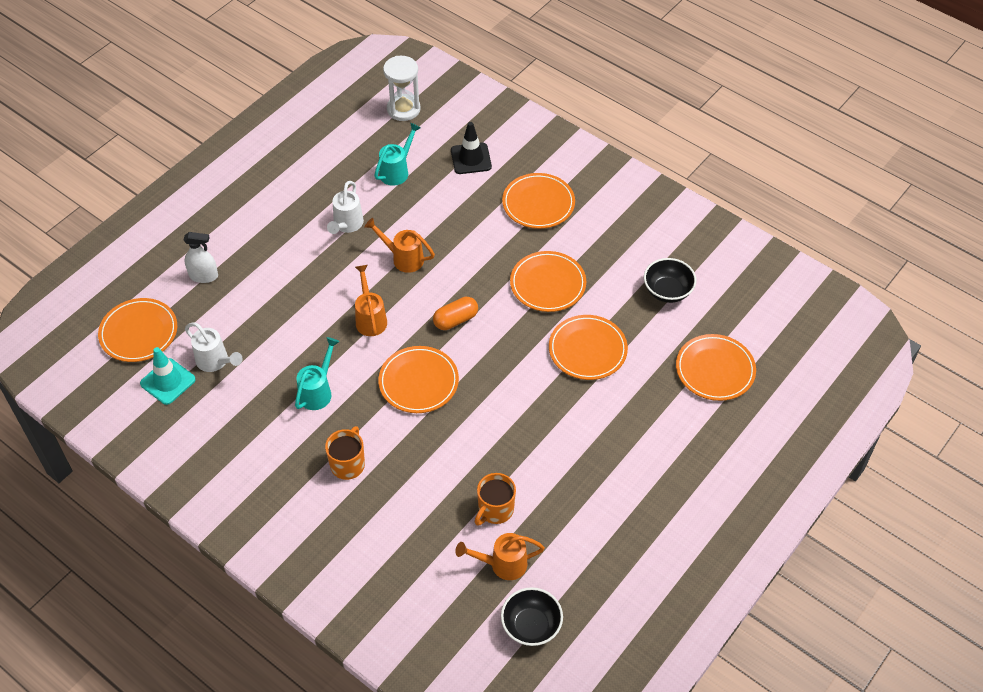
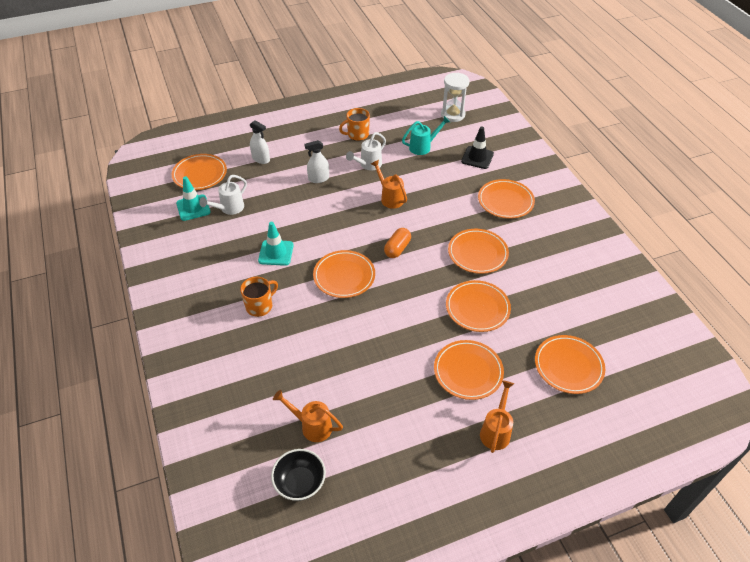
camera: 30 degrees right, 5 degrees down
(215, 361) = (229, 208): white watering can -> white watering can turned 60 degrees clockwise
(298, 271) = (318, 178): none -> white spray bottle
(318, 391) = (276, 253): turquoise watering can -> turquoise traffic cone
(370, 318) = (342, 224): orange watering can -> orange watering can (496, 431)
(455, 320) = (397, 248): orange capsule -> orange capsule turned 60 degrees counterclockwise
(495, 510) = (334, 385): orange mug -> orange mug (357, 135)
(621, 425) = (468, 371): none -> orange plate
(667, 291) = (565, 295): black bowl -> none

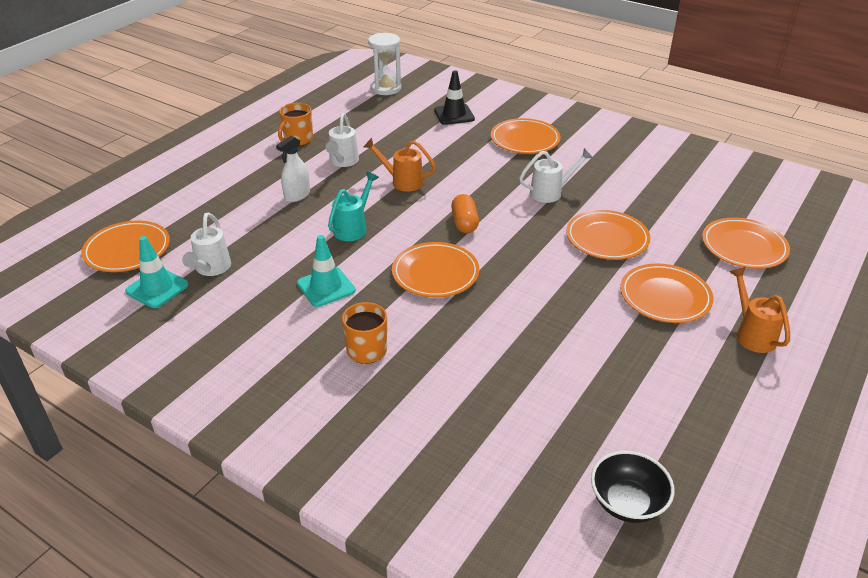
camera: 35 degrees left, 10 degrees down
(261, 159) = (199, 204): white spray bottle -> none
(312, 426) = (572, 437): orange watering can -> none
(423, 147) = (386, 125): turquoise watering can -> turquoise watering can (353, 228)
(477, 253) = (550, 192): orange plate -> white watering can

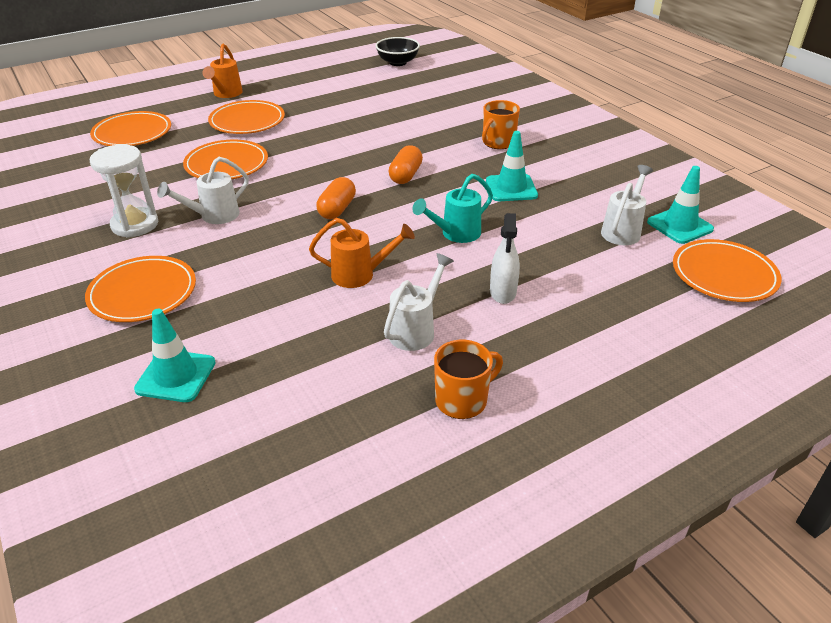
camera: 155 degrees left, 0 degrees up
(297, 195) = (503, 292): white spray bottle -> white spray bottle turned 120 degrees clockwise
(386, 88) = (216, 503): white hourglass -> white hourglass (135, 225)
(402, 182) = (360, 275): orange watering can -> orange watering can turned 45 degrees counterclockwise
(435, 273) = (405, 175): orange plate -> orange capsule
(454, 115) = (176, 376): black traffic cone -> turquoise traffic cone
(550, 192) = (214, 216): white watering can -> white watering can turned 45 degrees counterclockwise

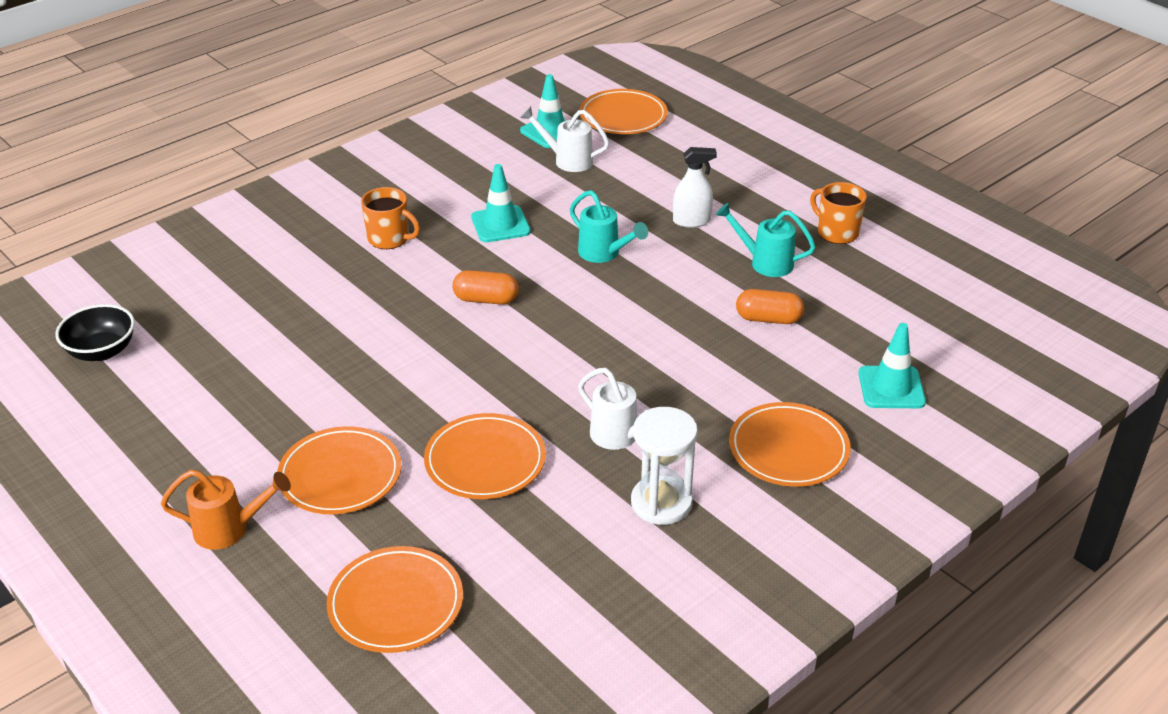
camera: 100 degrees left, 0 degrees up
(337, 209) = (577, 340): orange capsule -> orange capsule (768, 319)
(360, 275) = (697, 305): orange watering can -> none
(416, 330) = (765, 262): white watering can -> turquoise watering can

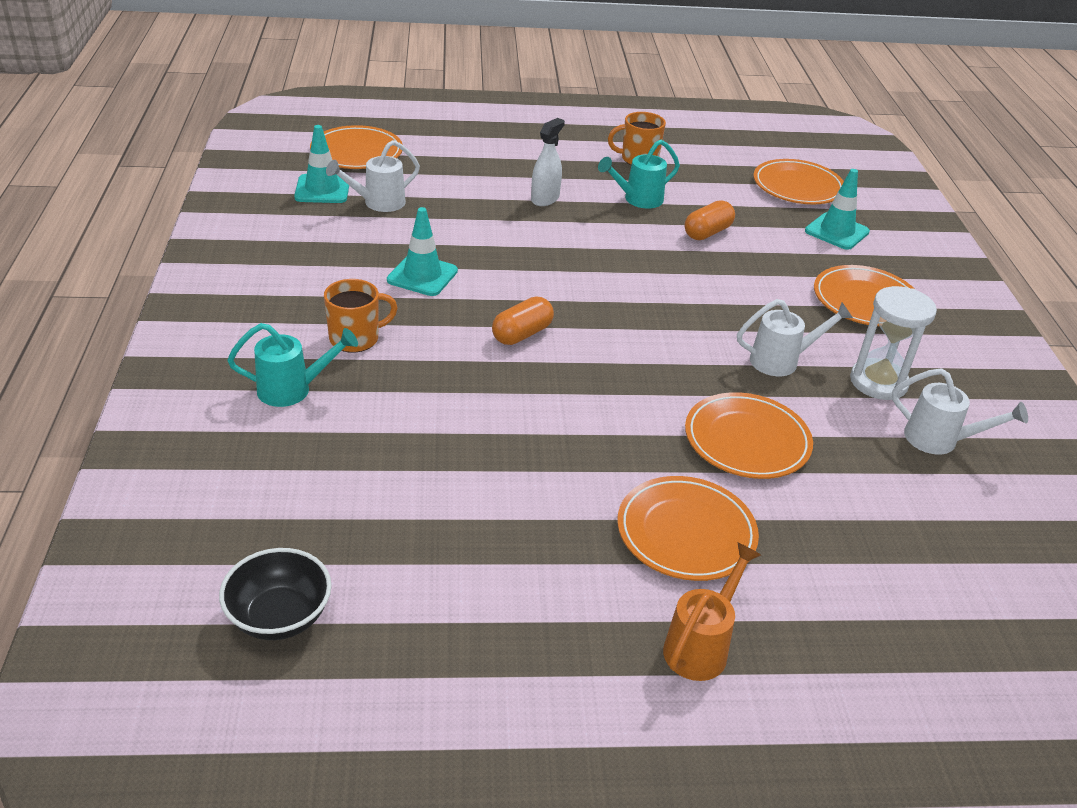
camera: 55 degrees left, 0 degrees up
(396, 604) = (896, 580): orange plate -> orange plate (797, 186)
(604, 253) = (534, 252): turquoise watering can -> turquoise watering can (293, 390)
(616, 569) = (939, 440): none -> white watering can

